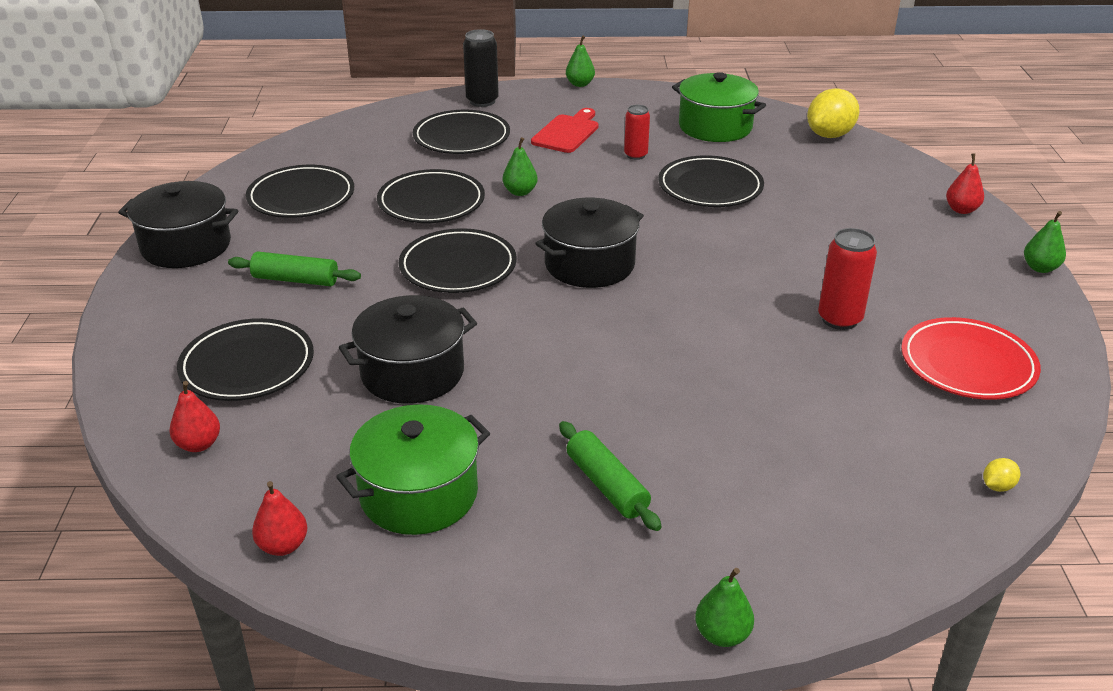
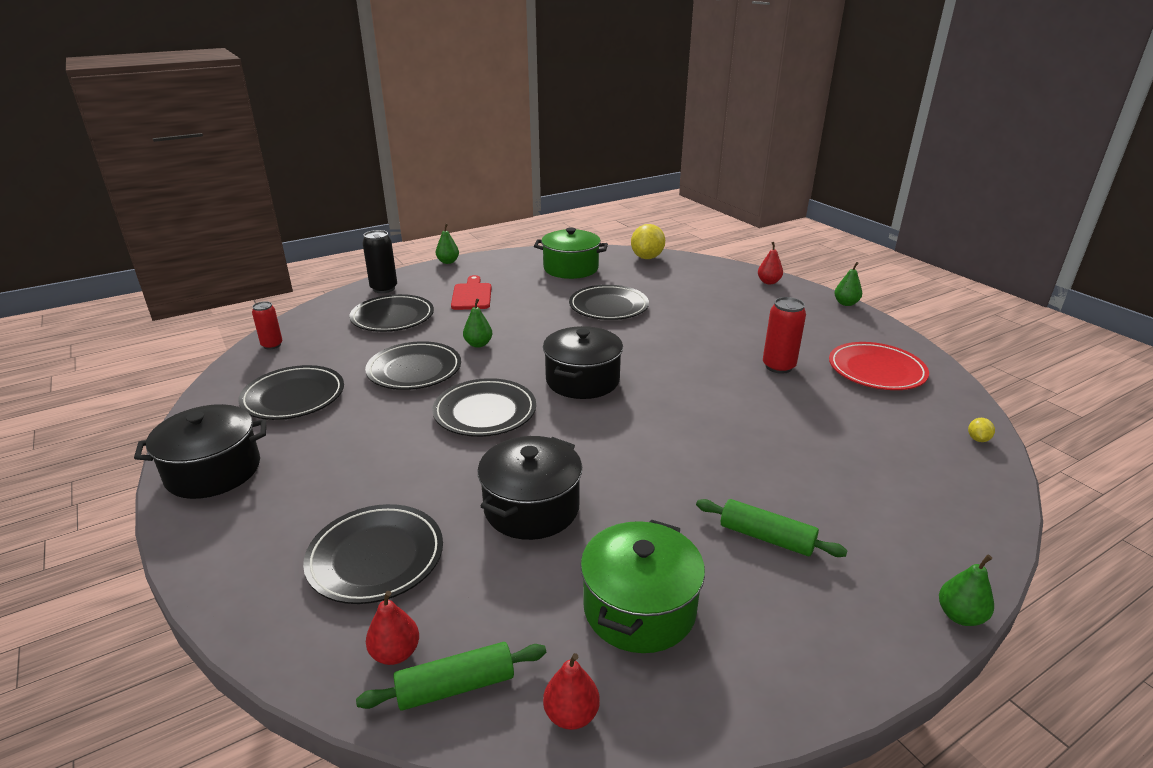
camera: 30 degrees left, 5 degrees down
(296, 279) = (352, 466): green rolling pin -> green rolling pin (456, 686)
(635, 155) = (537, 298): red can -> red can (272, 345)

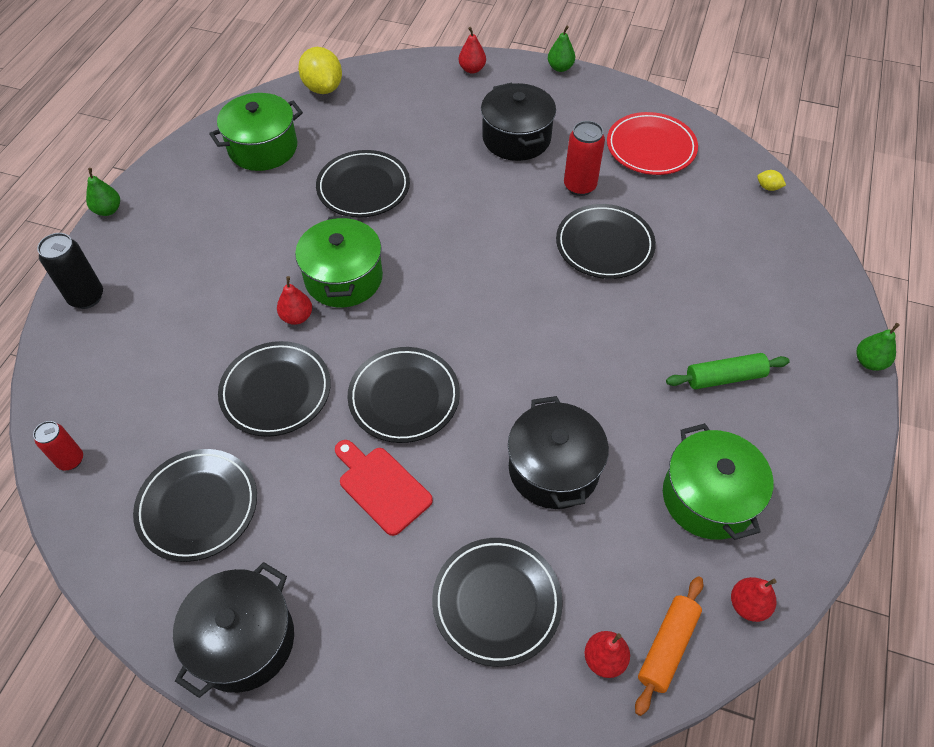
camera: 40 degrees left, 25 degrees up
(392, 317) = (157, 335): black plate -> black plate (604, 245)
(456, 686) = (667, 647): green rolling pin -> orange rolling pin
(472, 295) = (204, 250): red cutting board -> red cutting board (381, 487)
(478, 344) = (297, 317): green pear -> red pear
(533, 340) = (343, 278): none -> green pot
(582, 380) = (444, 303): black pot -> black pot (516, 138)
(978, 439) = (768, 187): yellow lemon -> yellow lemon turned 45 degrees counterclockwise

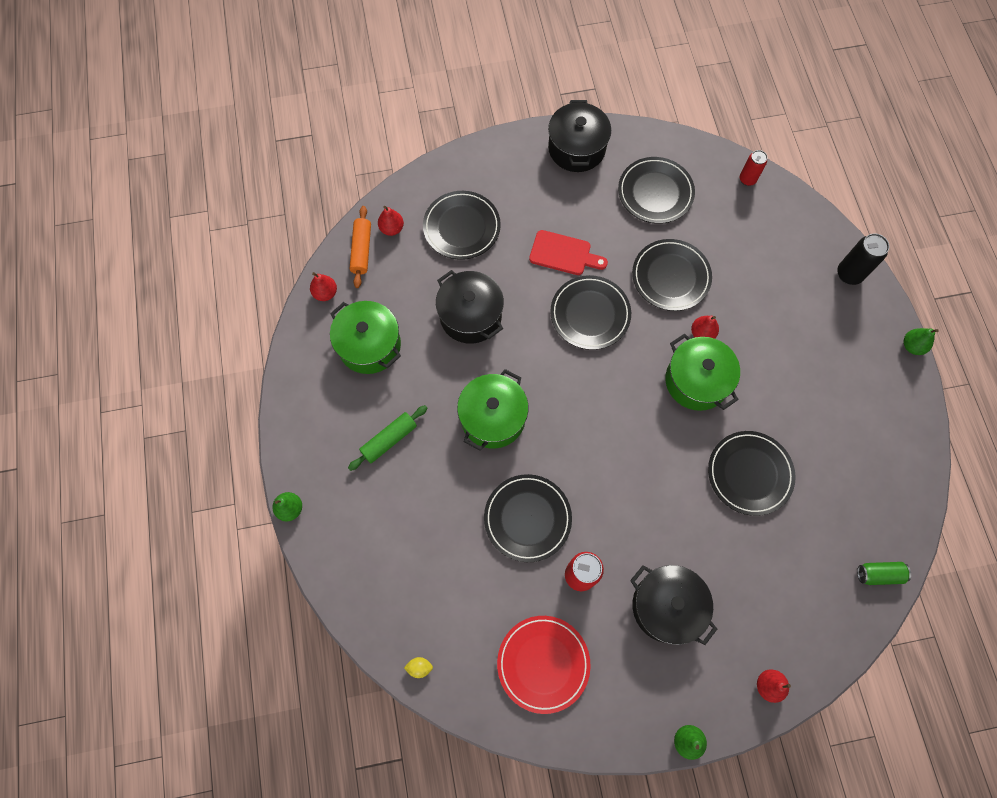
camera: 150 degrees right, 15 degrees up
(263, 148) = (862, 471): green pot -> green pot (493, 418)
(323, 88) = (879, 574): yellow lemon -> green can

